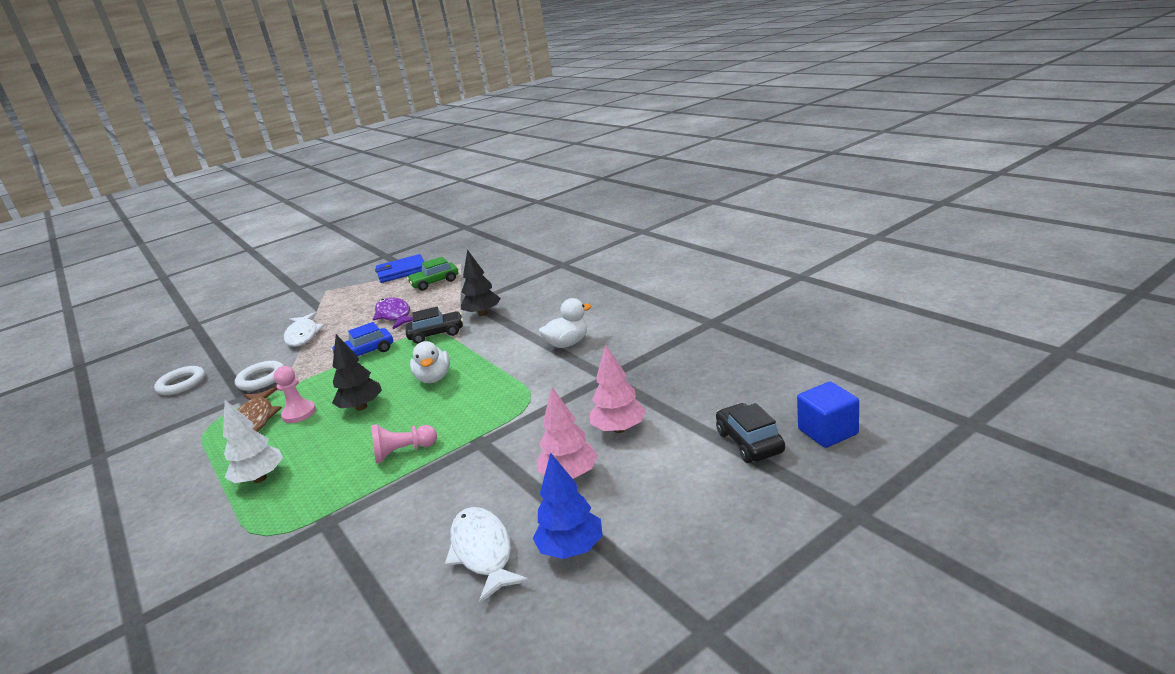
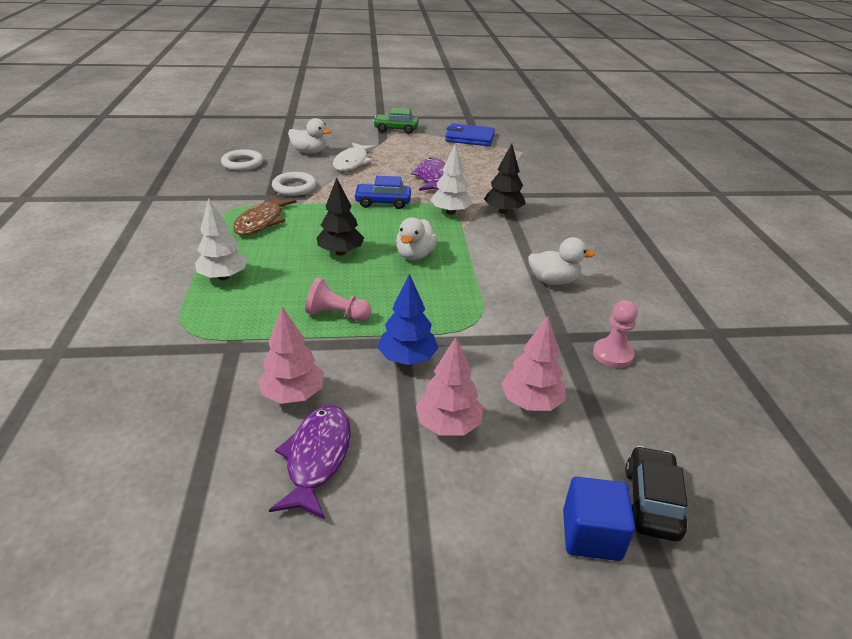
camera: 25 degrees right, 10 degrees up
(248, 345) = (309, 152): none -> white duck
(299, 413) = (294, 233): pink pawn -> pink pawn (612, 354)
(420, 524) = (293, 395): none -> pink tree
(435, 282) = (487, 161): green car -> green car (396, 129)
(436, 334) = (450, 212): black car -> white tree
(483, 552) = (317, 457): white fish -> purple fish
(571, 549) = (388, 508): blue tree -> blue tree (407, 358)
(828, 432) = (752, 547): blue cube -> blue cube (591, 535)

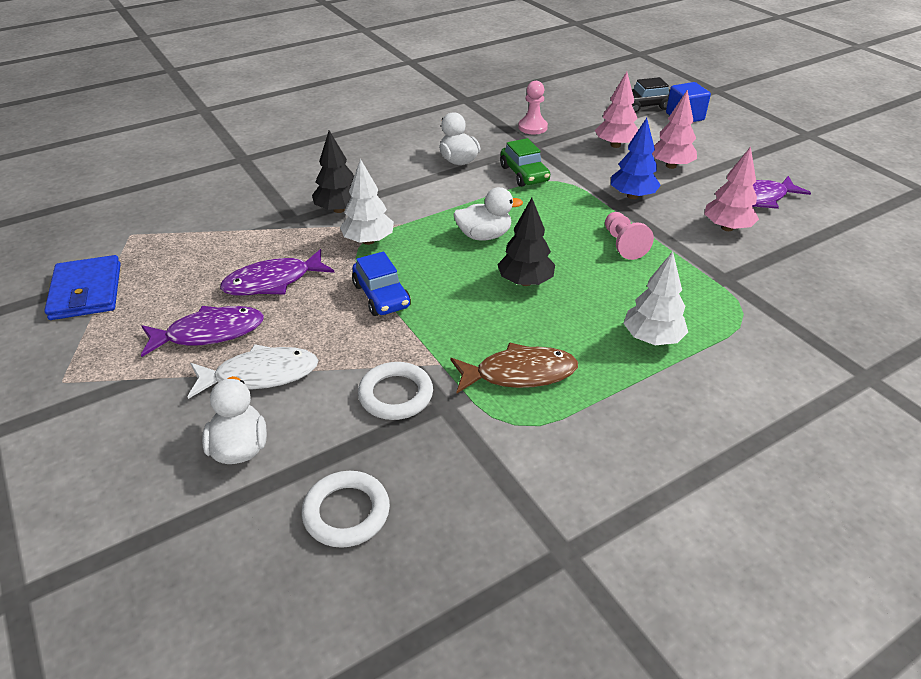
camera: 115 degrees left, 5 degrees up
(396, 129) = (67, 385): green car -> green car (524, 174)
(401, 157) = (210, 333): none -> purple fish

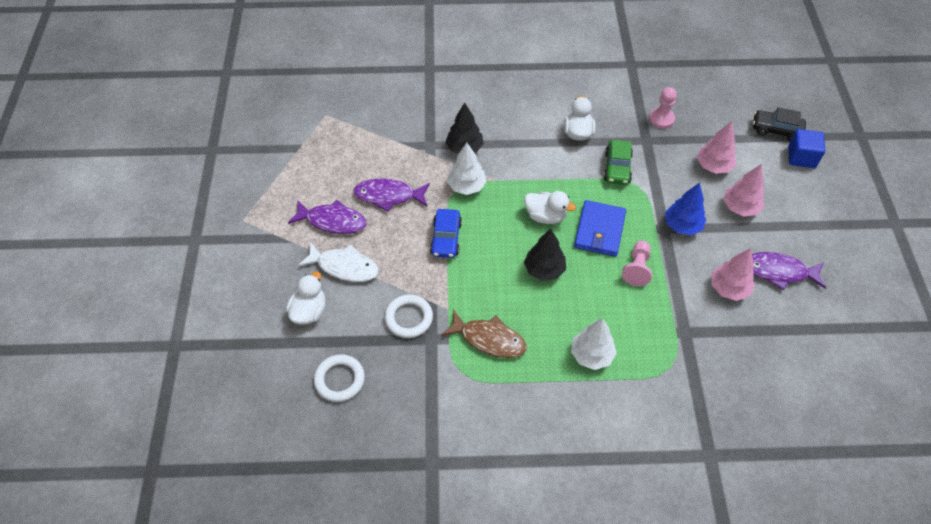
camera: 30 degrees right, 15 degrees up
(86, 291) = (281, 155): blue wallet -> blue wallet (599, 230)

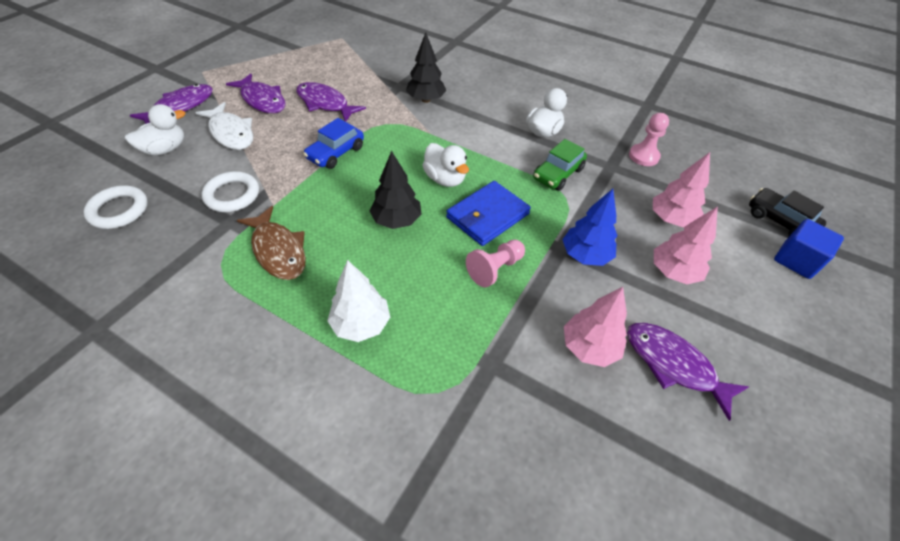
camera: 30 degrees right, 5 degrees down
(271, 266) = (180, 107): none -> purple fish
(466, 186) = (397, 125): white tree -> none

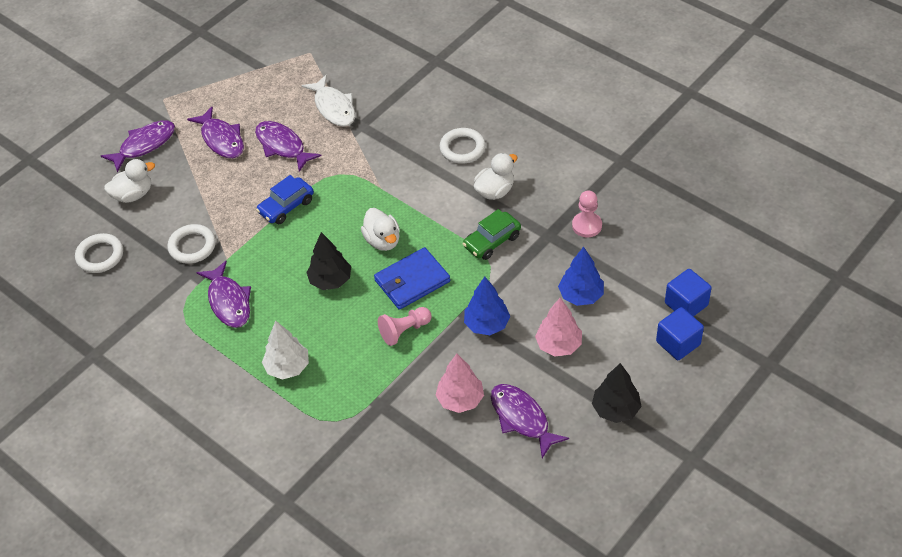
camera: 15 degrees right, 0 degrees up
(231, 133) = (191, 179): white fish -> white fish (334, 107)
(278, 250) = (229, 301): brown fish -> purple fish
(426, 100) = (385, 145): black tree -> black tree (615, 409)
(500, 100) = (462, 148): none -> white ring
(671, 219) = (581, 296): pink tree -> blue tree
(779, 221) = (686, 304): black car -> blue cube

